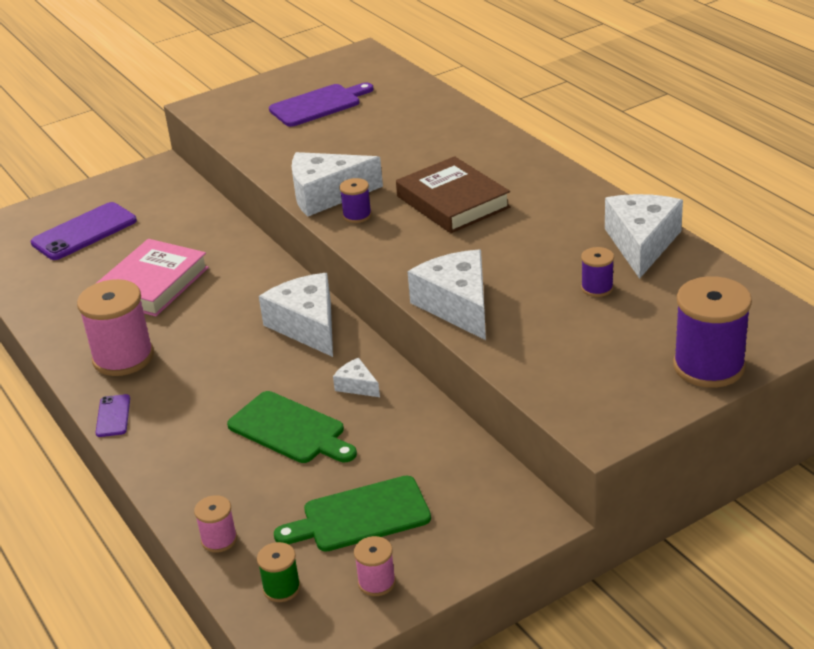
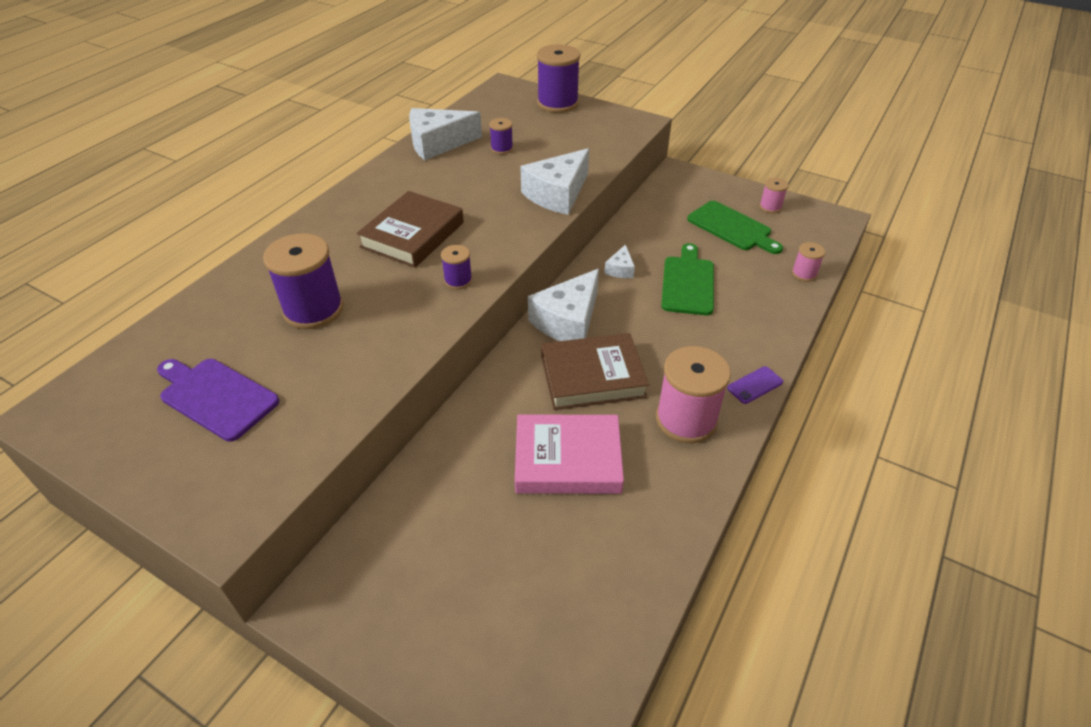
camera: 120 degrees left, 10 degrees up
(84, 232) = (499, 598): purple phone -> none
(222, 320) = (592, 376): none -> brown book
(281, 588) = (809, 236): green spool -> none
(327, 195) = (429, 312): white cheese -> none
(382, 145) = (313, 309): none -> purple spool

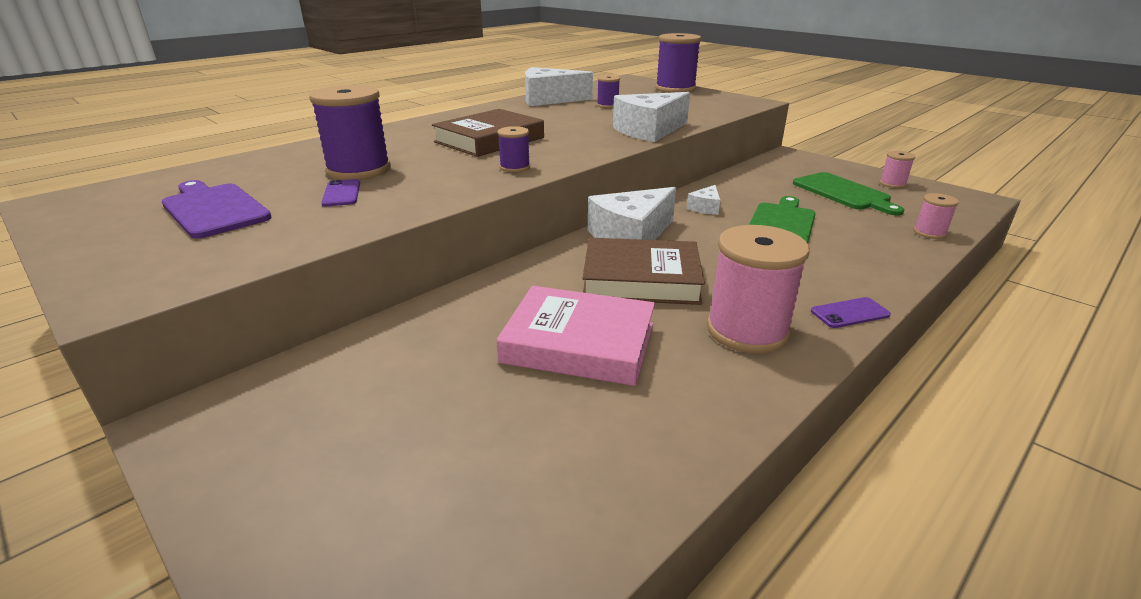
camera: 15 degrees right, 15 degrees down
(320, 350) = (341, 193): none -> purple phone

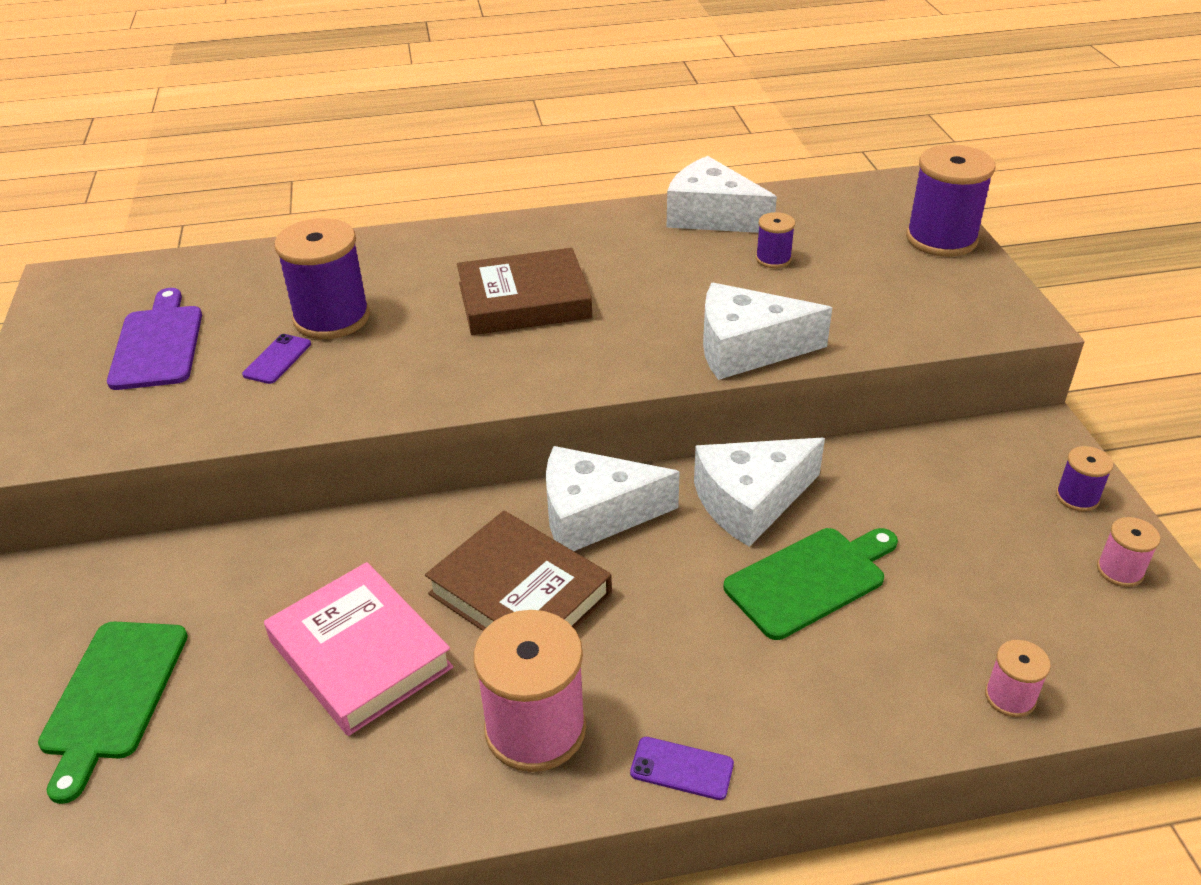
camera: 35 degrees right, 10 degrees up
(515, 167) = (486, 375): purple spool -> purple spool (1077, 497)
(705, 207) = (750, 501): white cheese -> white cheese, size x2.10
(843, 193) = (1001, 556): green cutting board -> green cutting board (113, 696)

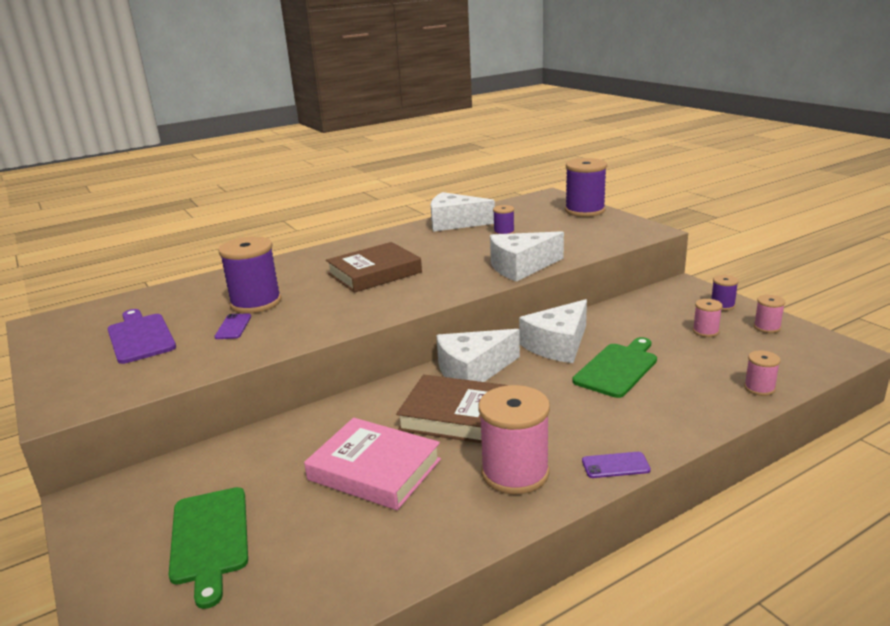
camera: 20 degrees left, 15 degrees down
(1006, 546) = (705, 331): none -> pink spool

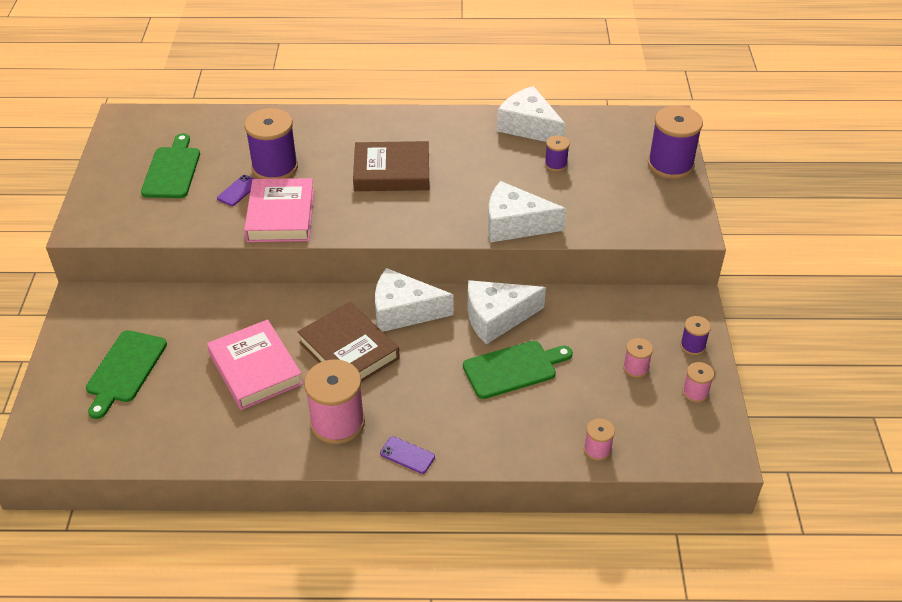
camera: 30 degrees right, 20 degrees up
(140, 337) = (172, 170): purple cutting board -> green cutting board
(299, 327) = (281, 215): none -> pink book

